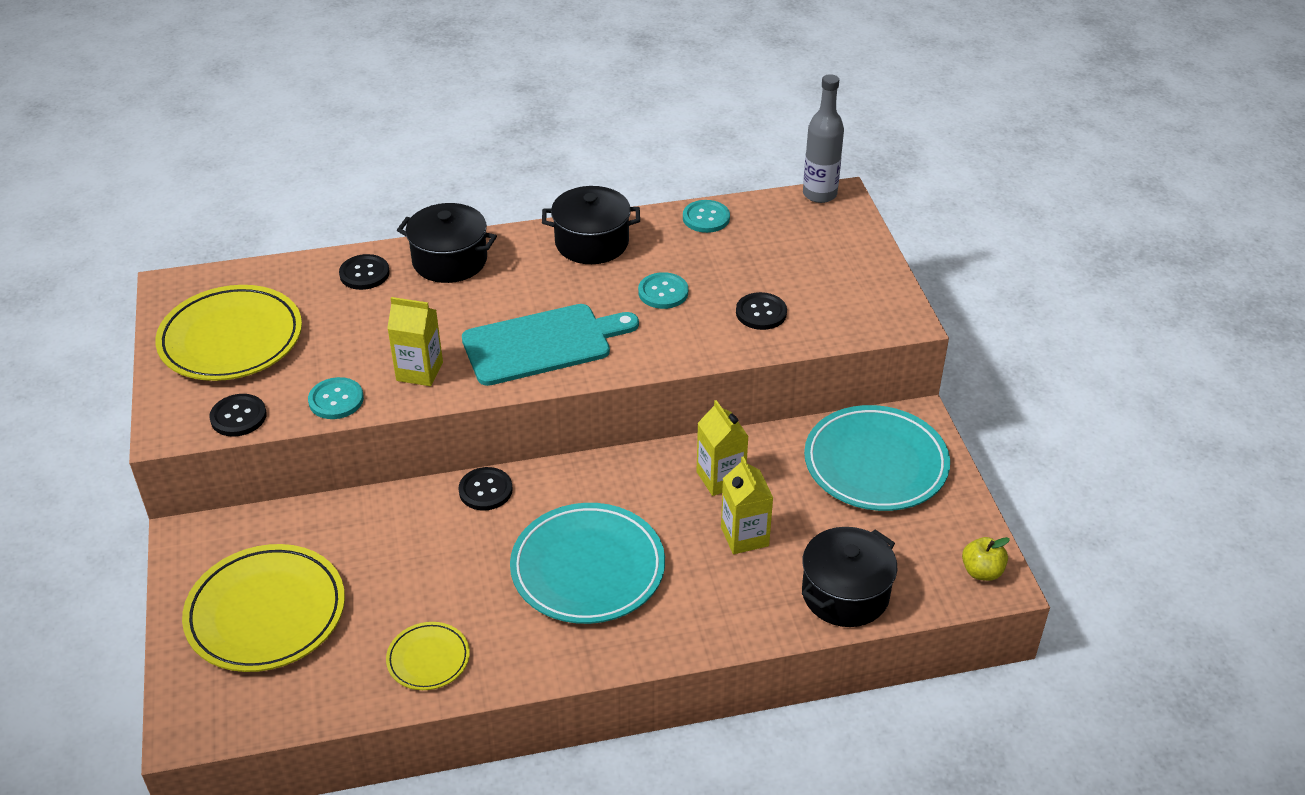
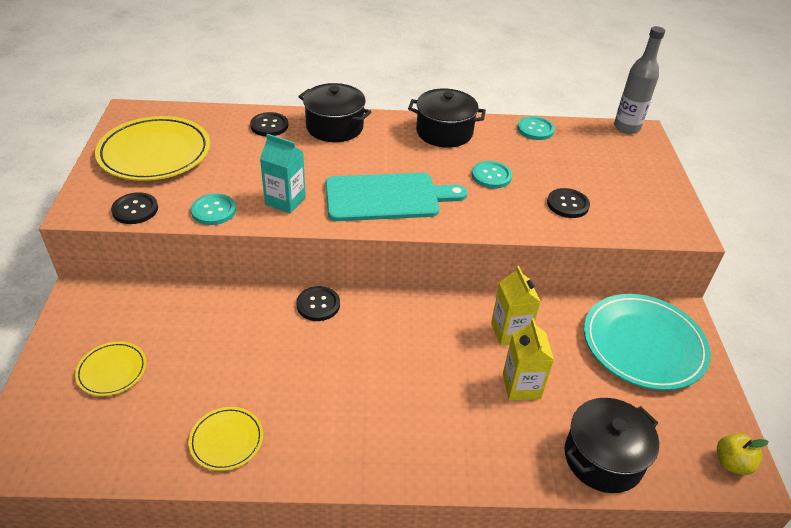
camera: 10 degrees right, 0 degrees up
(266, 613) = (112, 371): yellow plate -> yellow plate, size x0.51
(419, 371) = (285, 201): yellow carton -> turquoise carton
(588, 568) = (382, 387): turquoise plate -> none

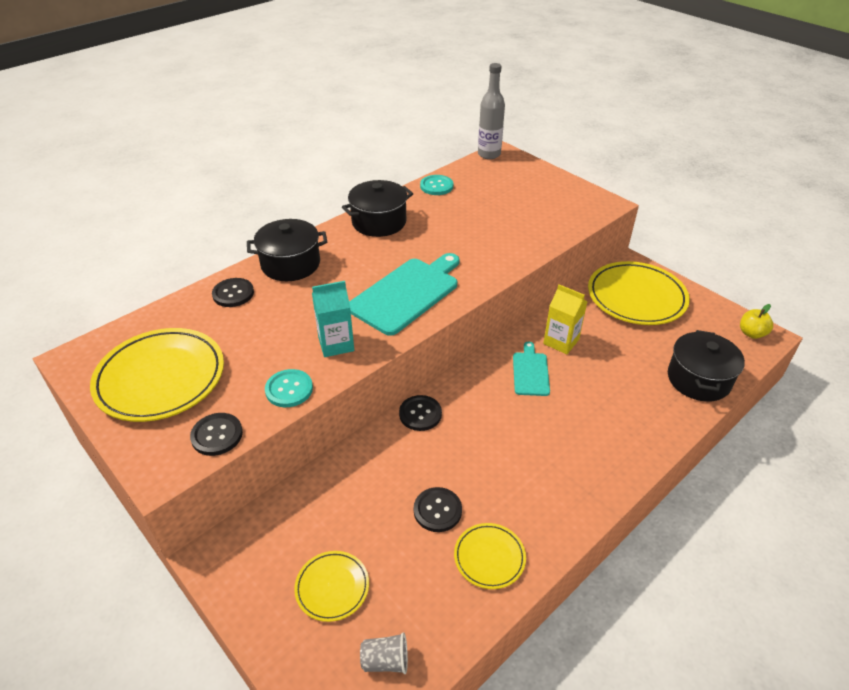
camera: 40 degrees left, 0 degrees up
(79, 443) = (385, 660): none -> grey cup
(447, 336) = (530, 372): none -> turquoise cutting board
(491, 176) = (453, 235): turquoise button -> none
(521, 386) = (609, 371): yellow carton -> none
(567, 204) = (524, 227): black button -> black button (437, 510)
(643, 345) = (636, 297): turquoise plate -> yellow plate

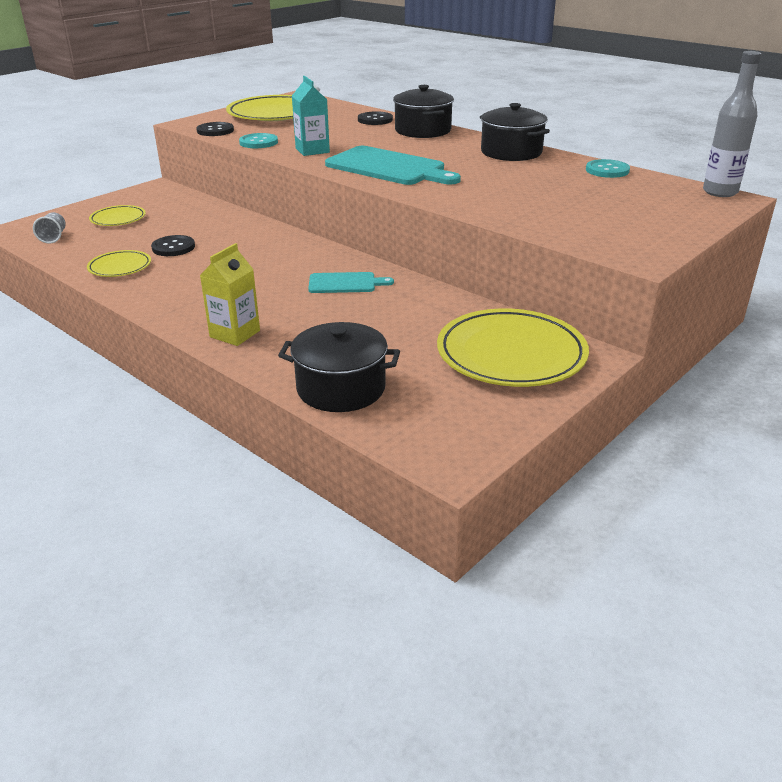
camera: 85 degrees right, 10 degrees down
(420, 414) = (284, 237): black button -> none
(561, 341) = (400, 300): yellow carton -> yellow carton (235, 334)
(751, 333) = (454, 449): yellow apple -> none

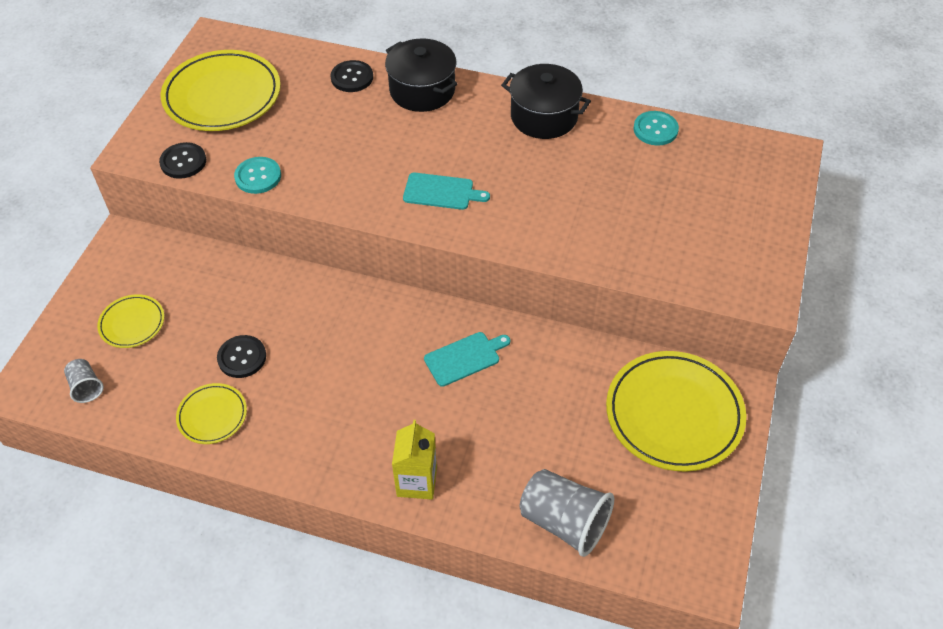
camera: 25 degrees left, 20 degrees up
(312, 150) = (333, 177): turquoise carton -> none
(341, 388) = (564, 522): black pot -> grey cup
(389, 167) = (441, 192): turquoise cutting board -> turquoise cutting board, size x0.54
(720, 192) = (773, 144): grey bottle -> none

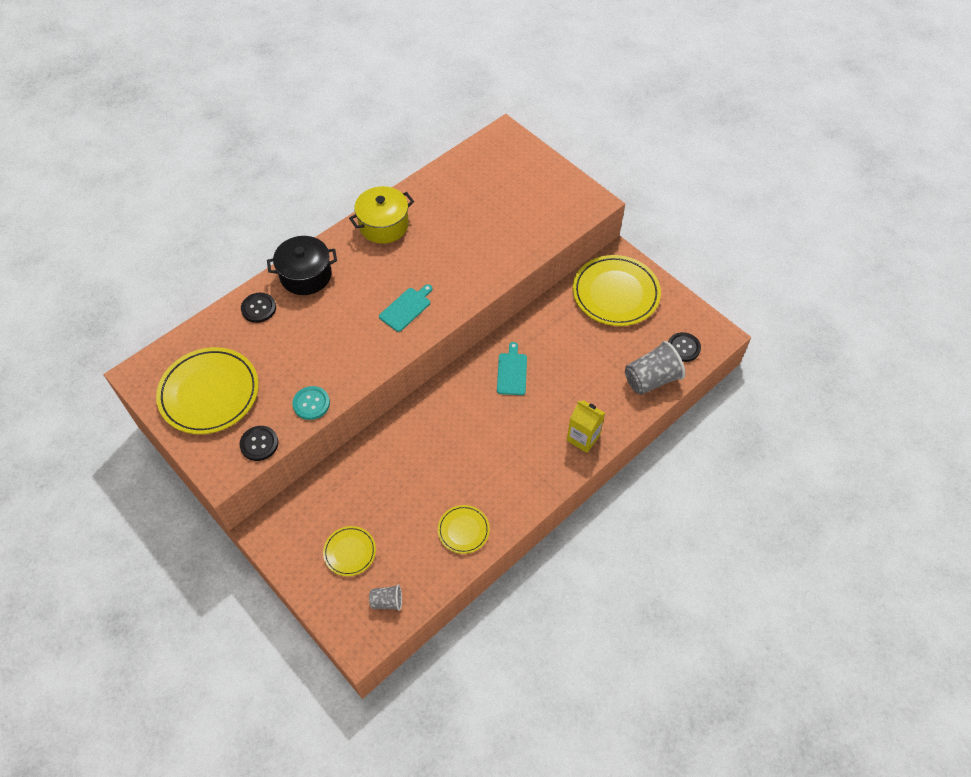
camera: 60 degrees left, 5 degrees up
(242, 357) = (427, 494): black button -> black button (683, 348)
(544, 116) = (383, 225): black pot -> yellow pot
(655, 129) = (439, 179): turquoise button -> none

